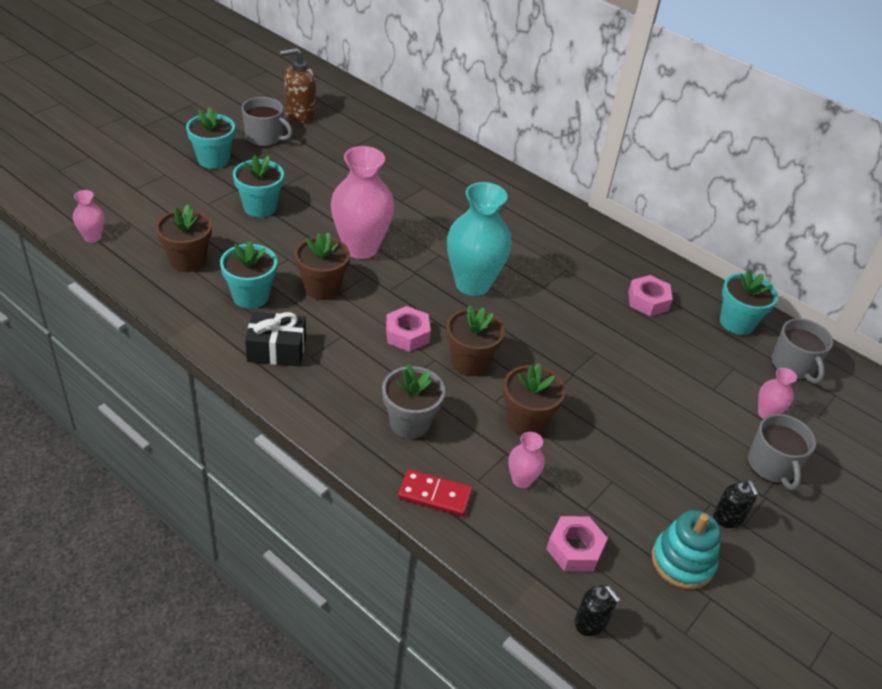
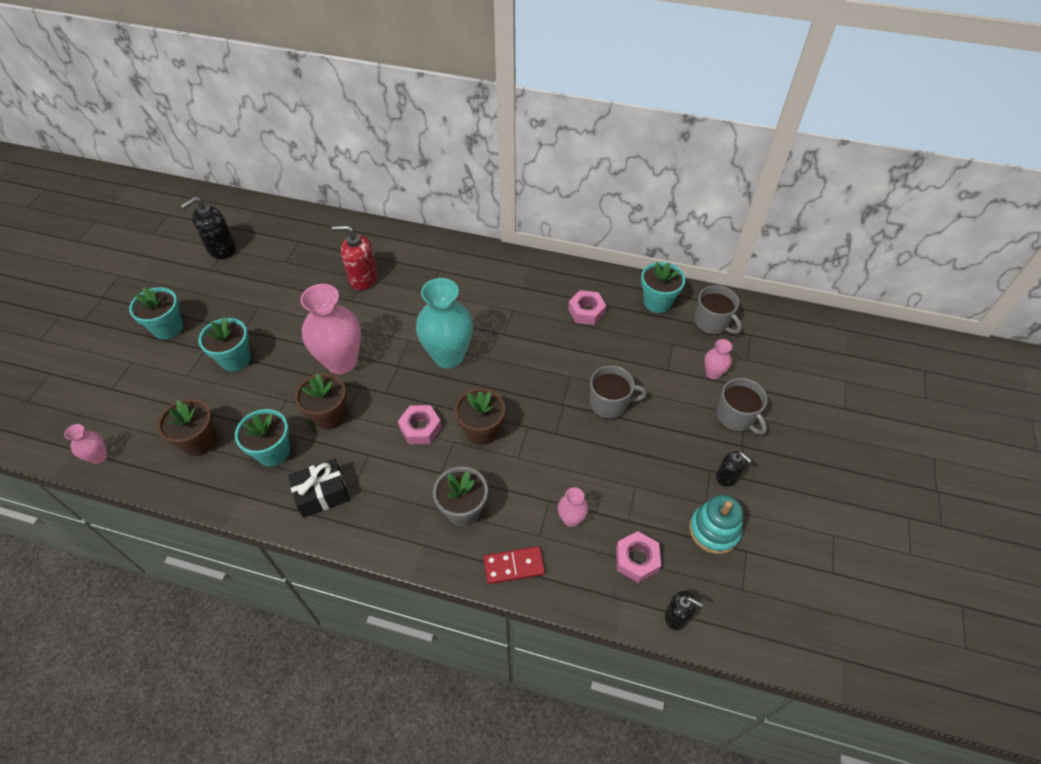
camera: 20 degrees left, 10 degrees up
(265, 138) = (202, 286): grey mug -> grey mug (610, 403)
(300, 114) = (221, 249): brown soap dispenser -> black soap dispenser
(423, 186) = (363, 278): none -> red soap dispenser
(526, 421) = (549, 464): brown flower pot -> none

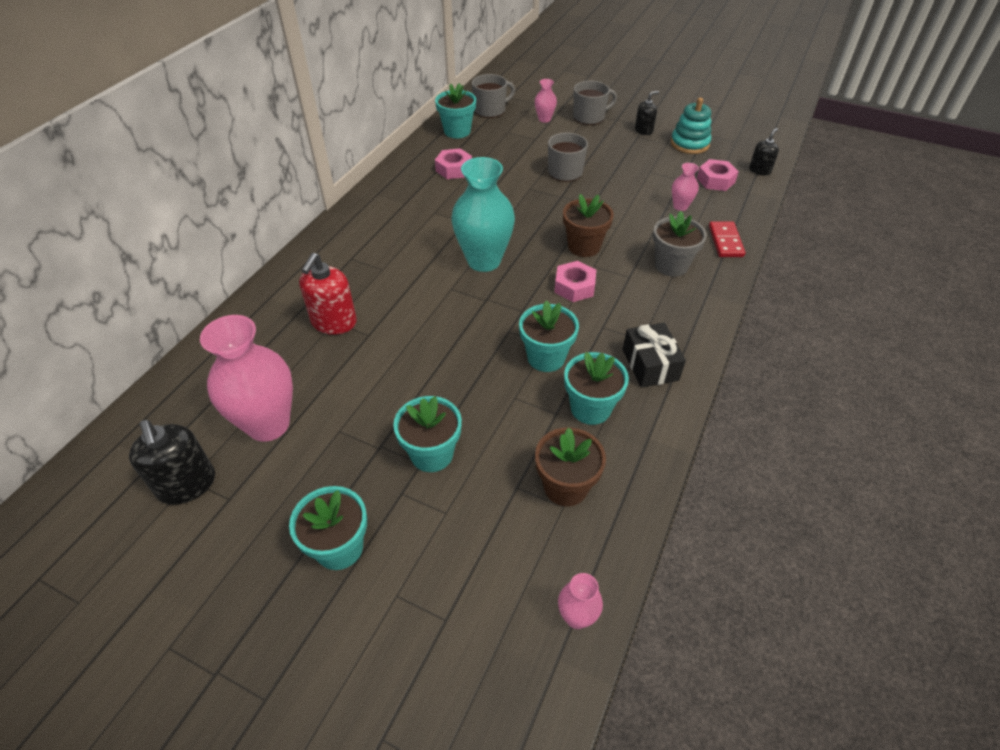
camera: 80 degrees left, 5 degrees down
(329, 416) = (546, 357): brown flower pot -> turquoise flower pot
(341, 362) = (467, 345): pink vase -> pink vase (268, 424)

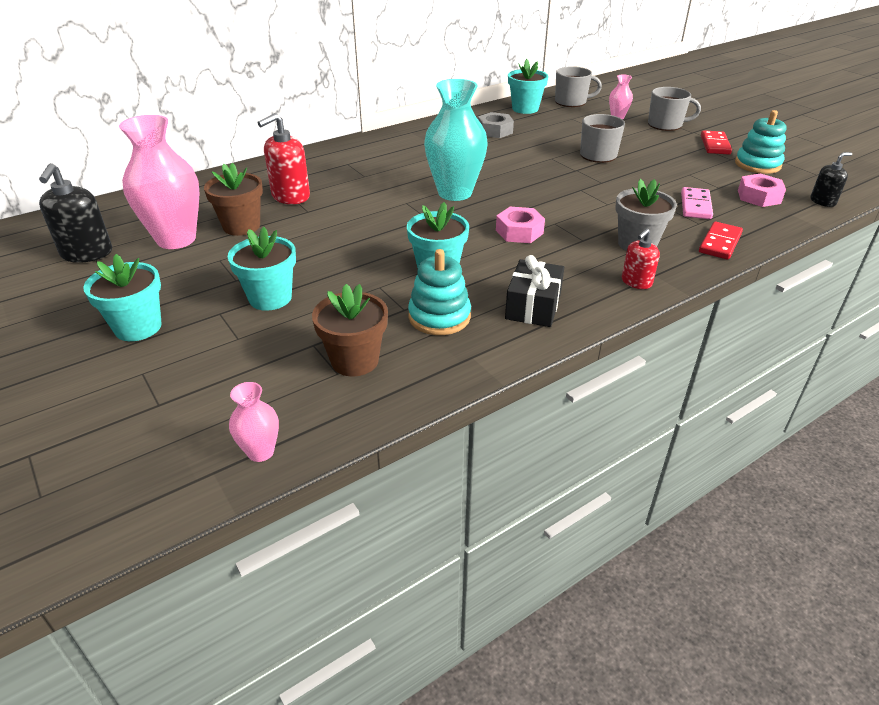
camera: 30 degrees right, 10 degrees down
(454, 169) = (495, 131): pink nut -> grey nut
(584, 246) = (560, 208): brown flower pot -> brown flower pot (241, 226)
(590, 408) = (439, 317): turquoise flower pot -> turquoise stacking toy
(643, 130) = (715, 145): black soap dispenser -> red domino
(680, 206) = (695, 206): pink vase -> pink domino
(701, 306) = (636, 282): none -> red soap dispenser

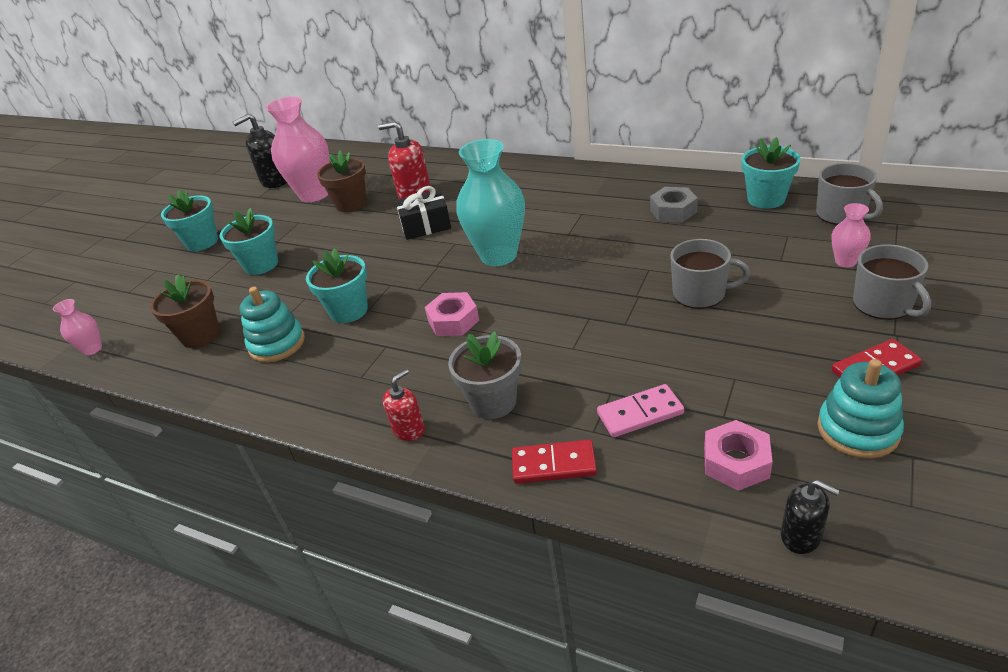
camera: 65 degrees right, 0 degrees up
(533, 306) = (321, 383): black gift -> black gift (426, 226)
(636, 282) = (409, 429): red soap dispenser -> red soap dispenser turned 120 degrees clockwise

